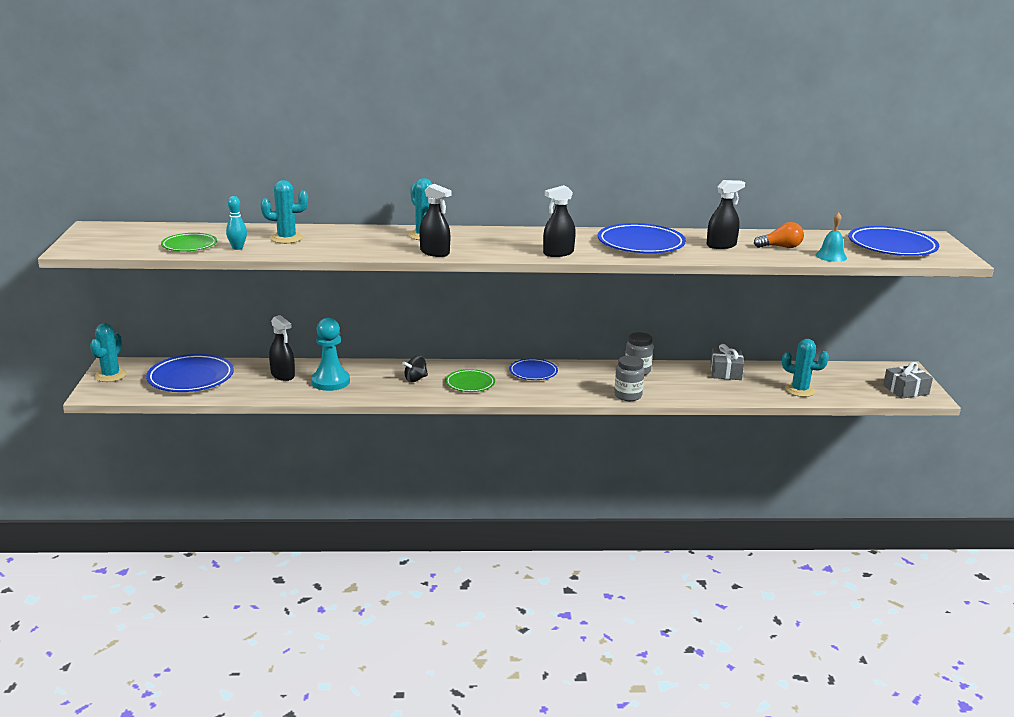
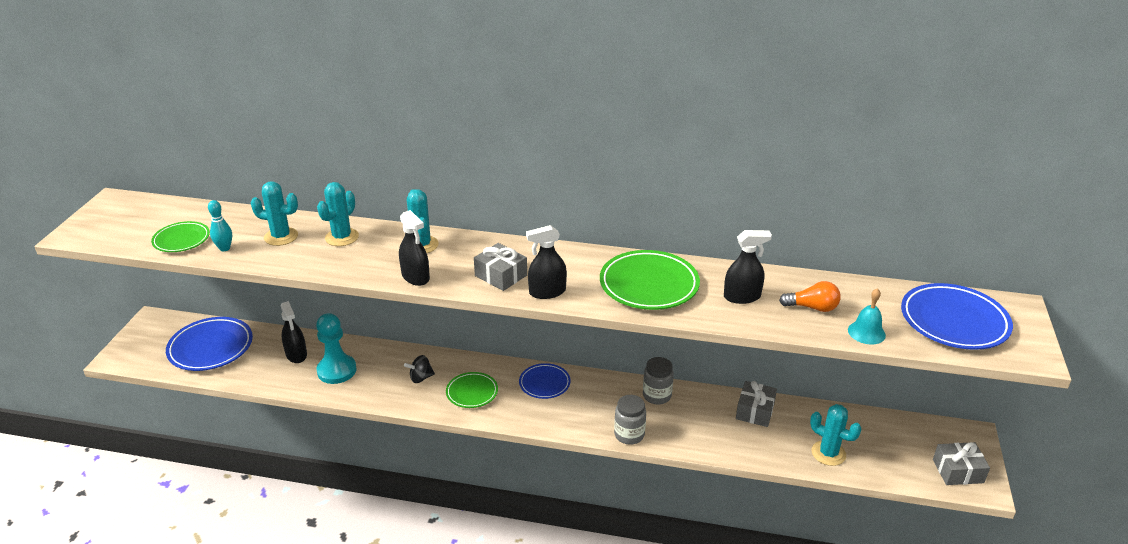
camera: 15 degrees right, 10 degrees up
(111, 375) = (142, 334): turquoise cactus -> turquoise cactus (342, 237)
(510, 247) = (501, 275): none -> grey gift
(641, 244) = (649, 285): blue plate -> green plate

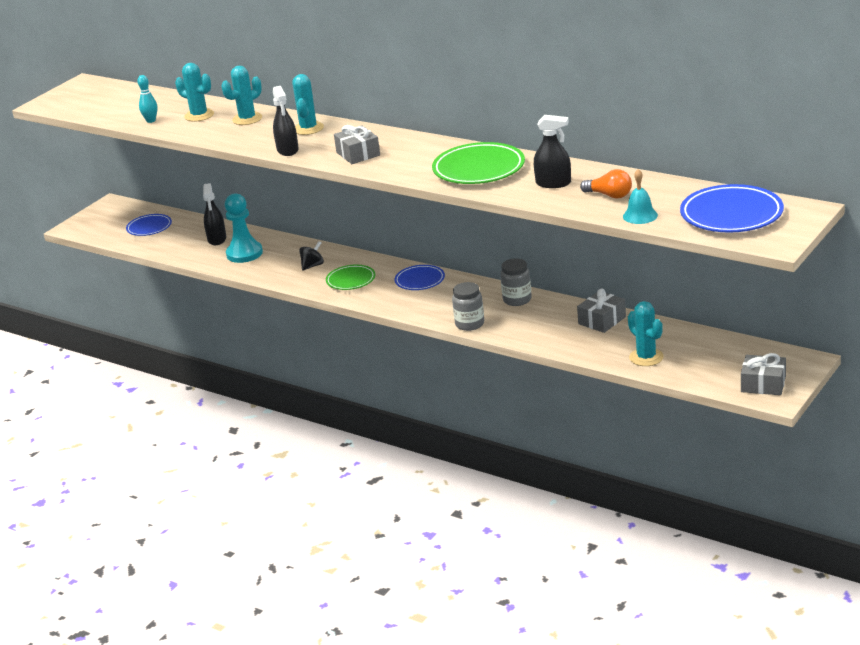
camera: 25 degrees right, 5 degrees down
(181, 240) = (121, 113): green plate -> none
(211, 348) = (149, 228): blue plate -> blue plate, size x0.59
(420, 378) = (312, 266): black spinning top -> black spinning top turned 135 degrees clockwise
(547, 292) = (387, 168): black spray bottle -> none

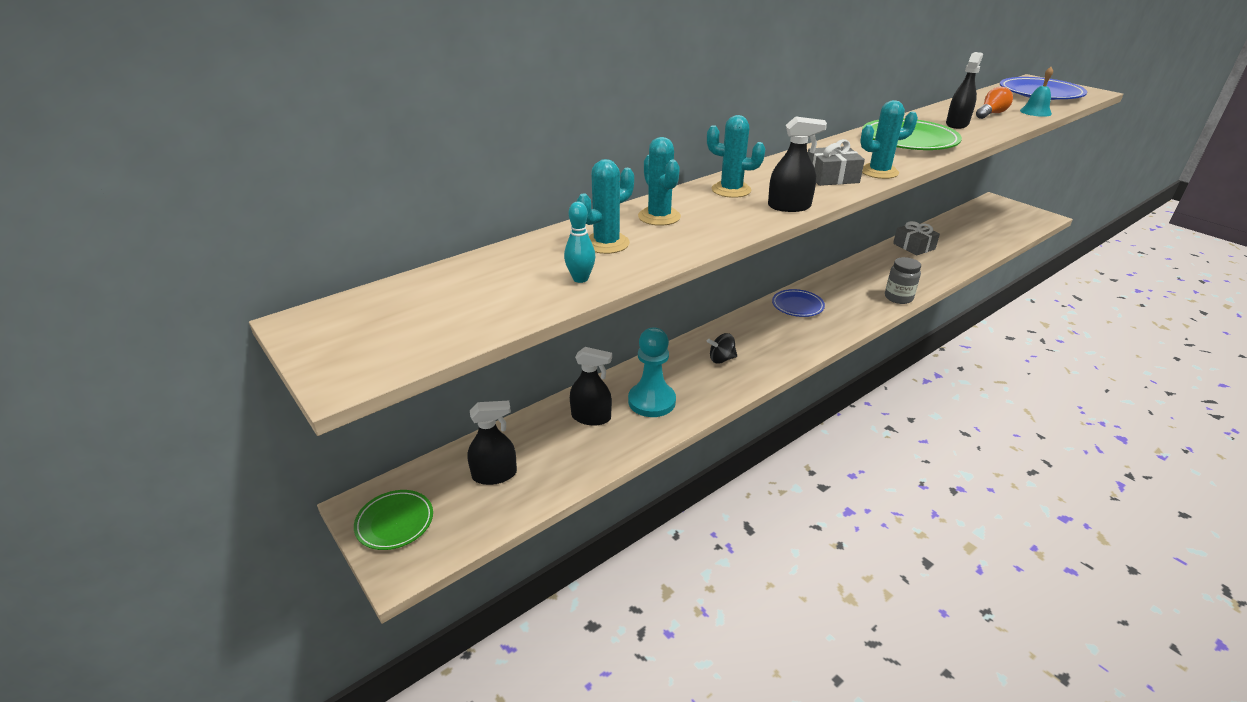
camera: 75 degrees left, 5 degrees up
(149, 228) = (494, 475): blue plate -> black spray bottle
(312, 266) = (721, 359): black spinning top -> black spinning top turned 75 degrees counterclockwise
(351, 280) = (772, 342): green plate -> green plate (395, 522)
(517, 300) = (861, 270): grey jar -> none
(646, 357) = (979, 243): turquoise cactus -> turquoise cactus (879, 172)
(763, 384) = (1026, 217): grey gift -> none

